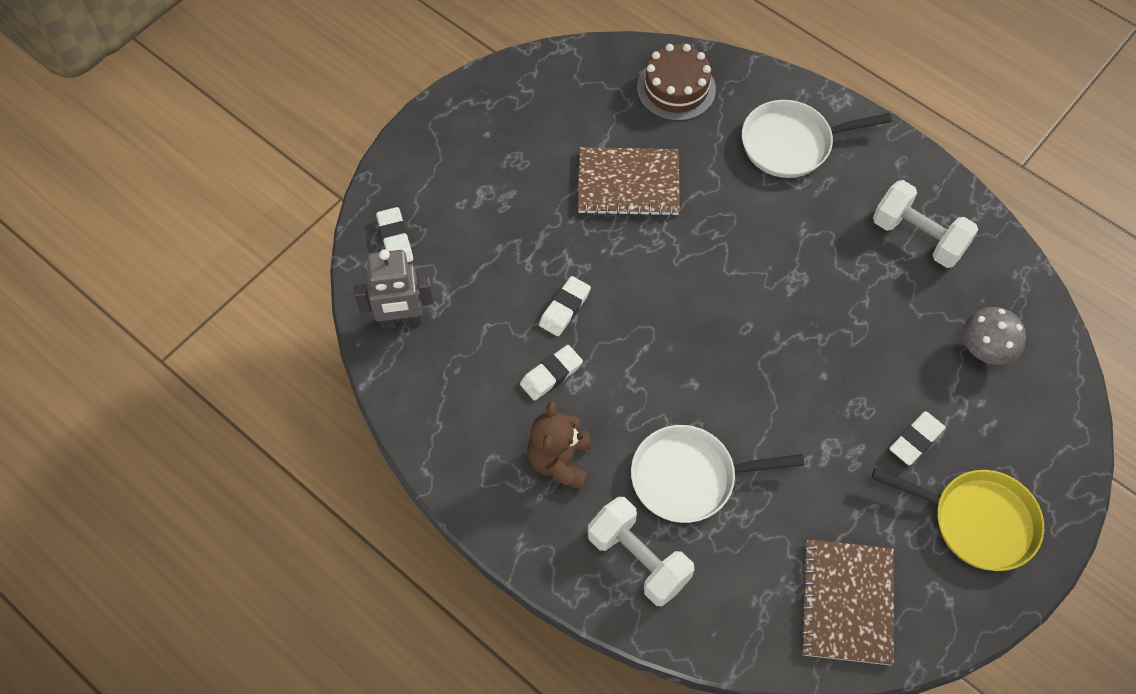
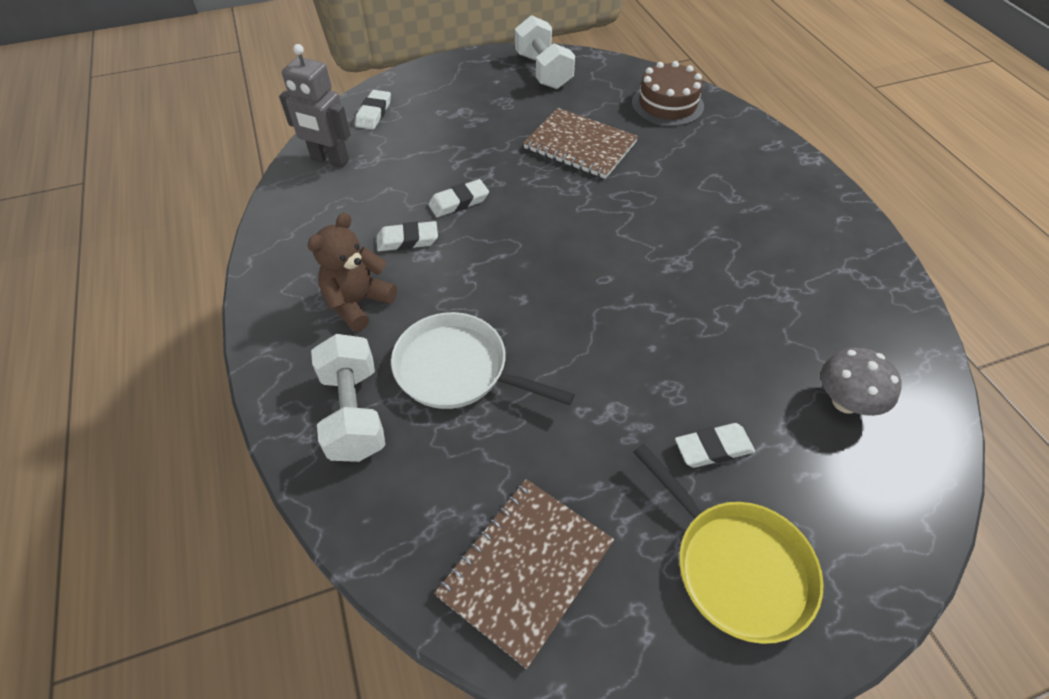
camera: 30 degrees right, 10 degrees down
(792, 143) = (744, 170): white pan -> none
(918, 237) = (826, 279): white dumbbell -> white dumbbell (543, 71)

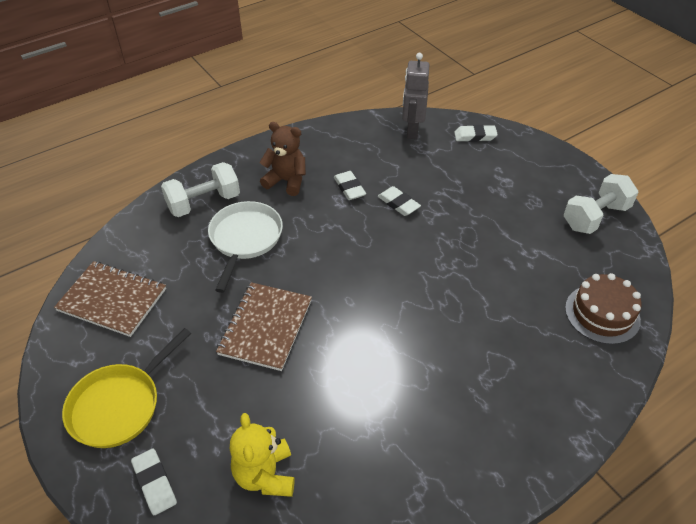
camera: 75 degrees right, 5 degrees down
(580, 145) = (502, 260): brown notebook -> brown notebook (266, 327)
(713, 448) = (207, 385): white eraser -> white eraser (154, 483)
(845, 402) = (265, 475): grey mushroom -> yellow teddy bear

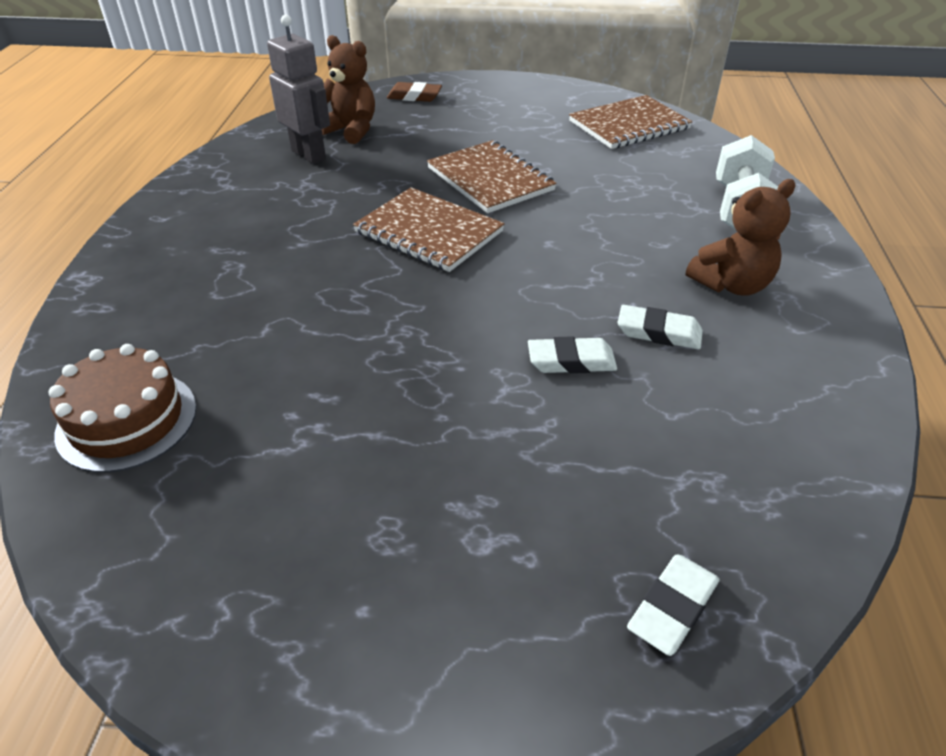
camera: 130 degrees right, 5 degrees down
(119, 405) = (502, 102): yellow pan -> none
(154, 483) = (414, 96): white eraser -> brown eraser
(245, 239) = (638, 212): white pan -> none
(265, 475) = (350, 130): yellow teddy bear -> brown teddy bear
(356, 315) = (429, 232): none -> brown notebook
(412, 131) = (773, 506): grey robot -> grey robot (309, 155)
(595, 217) = (243, 601): white dumbbell -> none

